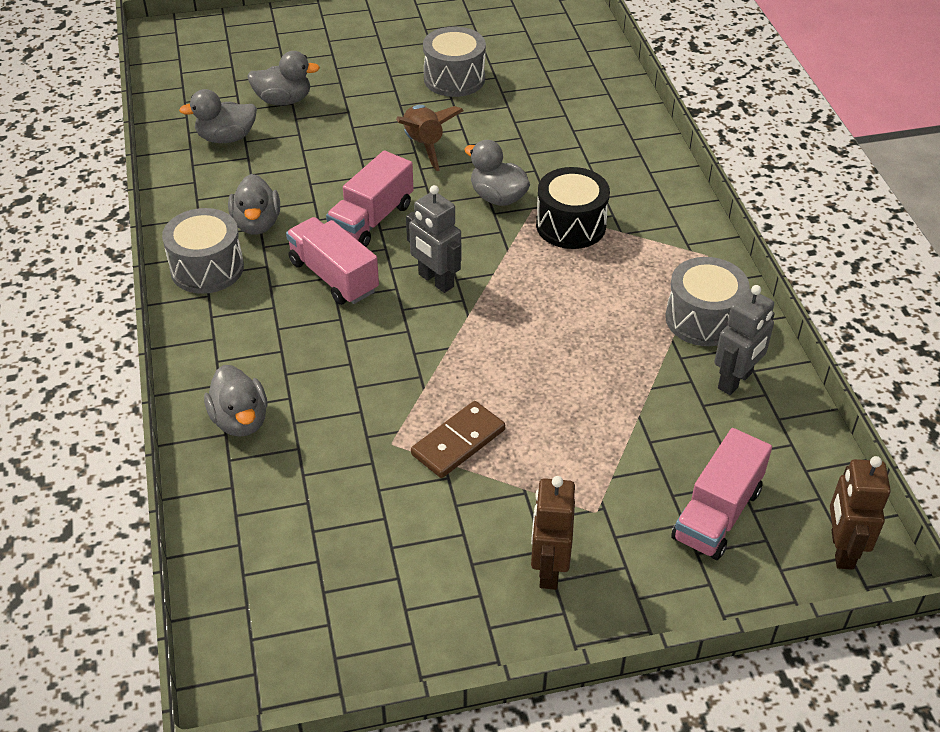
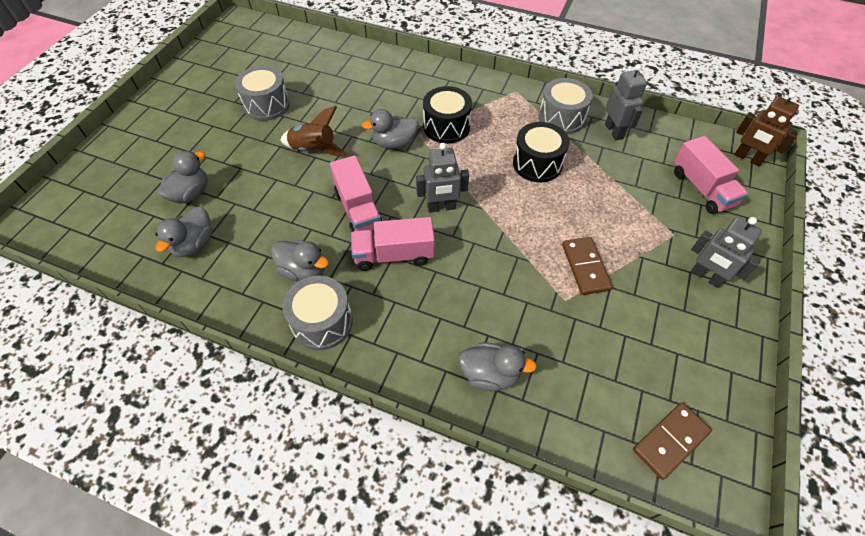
camera: 55 degrees left, 10 degrees up
(267, 609) = (670, 441): none -> brown domino
(548, 569) = (706, 277): brown robot -> grey robot
(591, 330) = (537, 164): none -> black drum

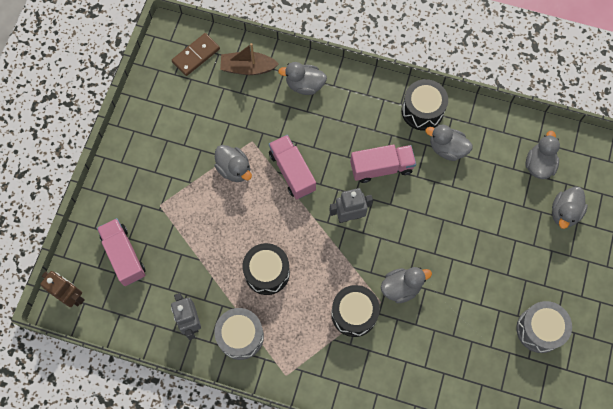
camera: 175 degrees right, 15 degrees up
(314, 150) = (474, 272): brown rocket -> none
(322, 322) = (422, 111): grey drum -> black drum
(358, 209) = (418, 208): pink truck -> pink truck (292, 172)
(581, 411) = (247, 68): none -> brown boat
(585, 267) = (234, 169): brown domino -> grey duck
(706, 277) = (144, 168): grey robot -> none

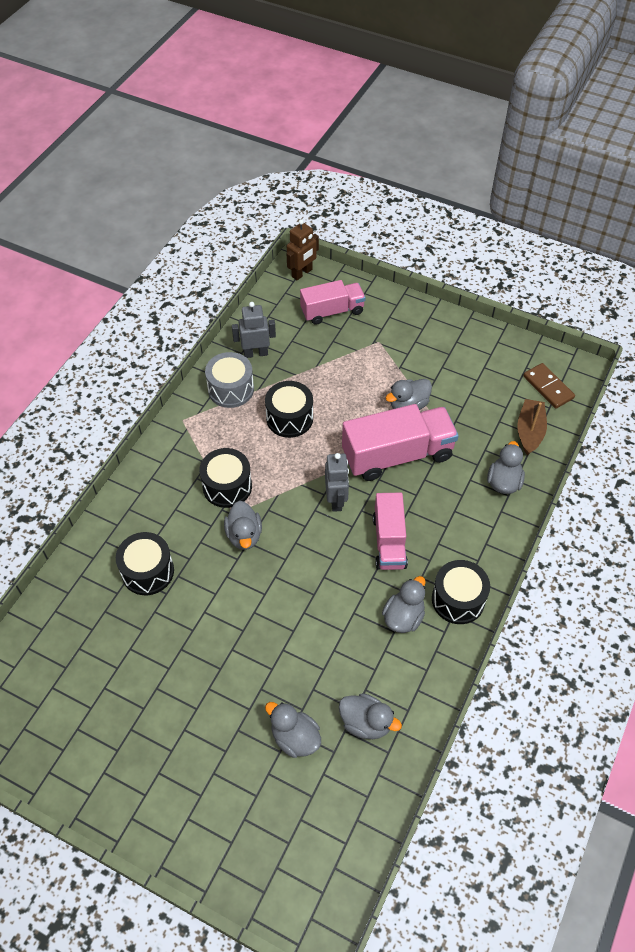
camera: 100 degrees right, 15 degrees down
(292, 172) = (397, 455): pink truck -> pink truck, size x1.57
(455, 363) = (148, 571): none -> black drum
(539, 329) = (158, 668): grey drum -> none

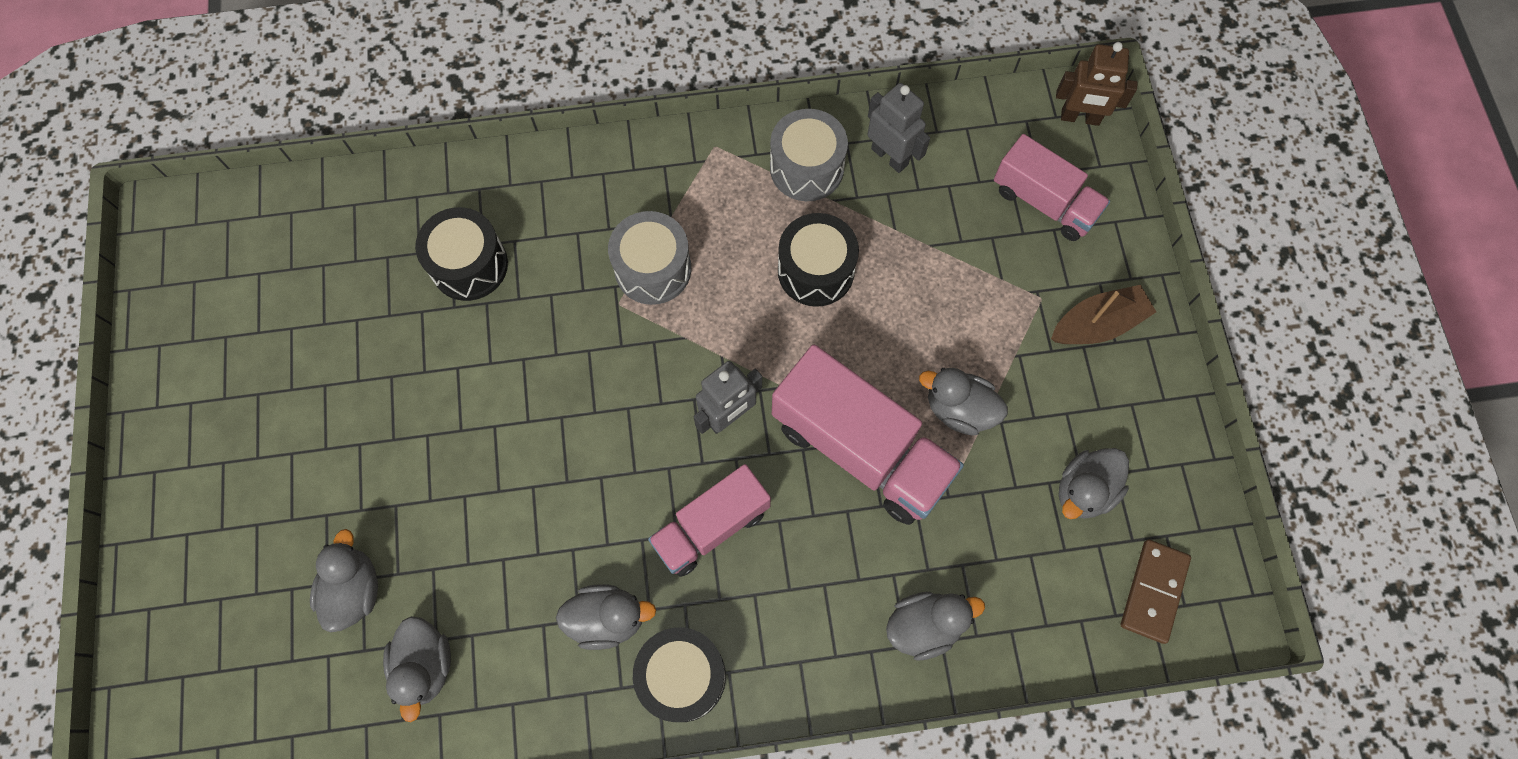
camera: 55 degrees right, 15 degrees up
(227, 486) = (653, 269): black drum -> grey drum
(244, 535) = (595, 339): grey duck -> grey duck (1084, 490)
(529, 431) = (1046, 611): brown boat -> brown boat (1097, 324)

